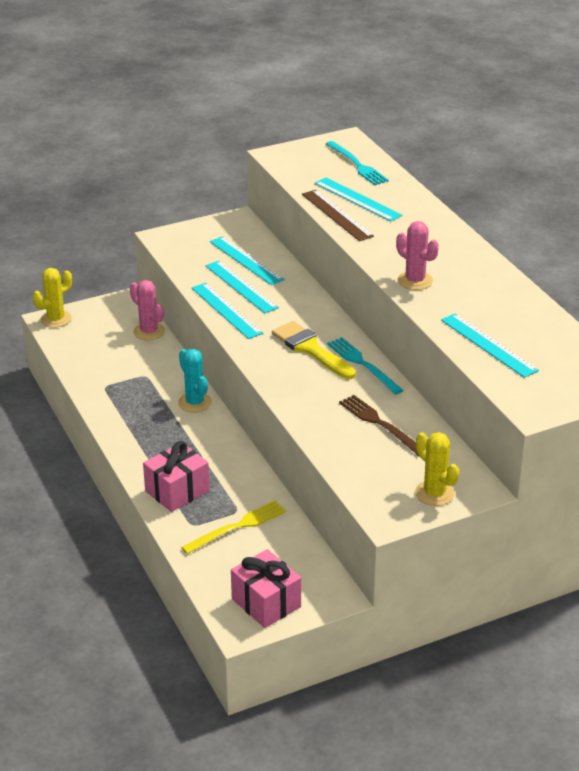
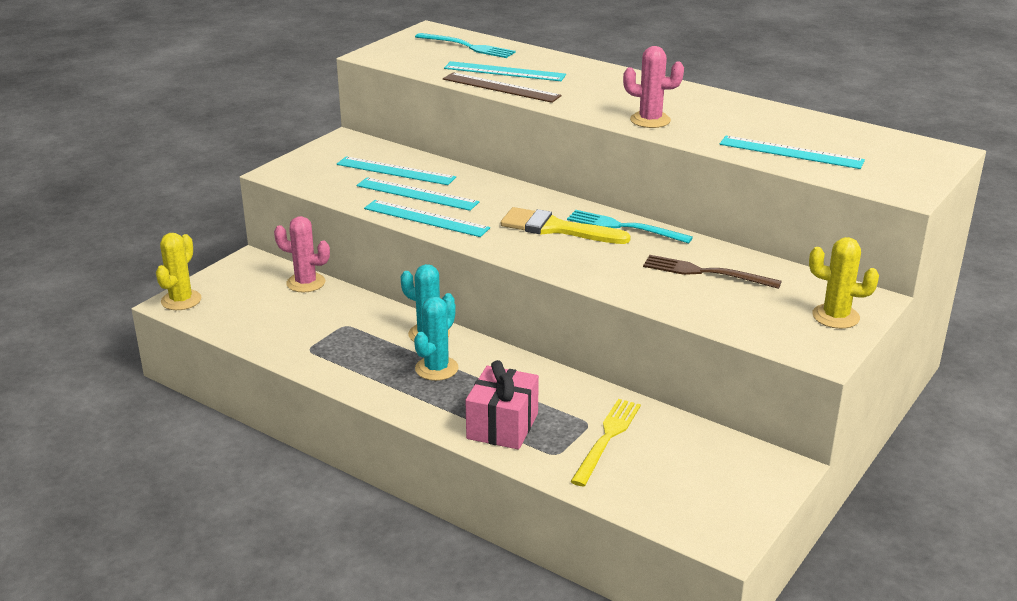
camera: 30 degrees left, 5 degrees down
(175, 432) = (436, 368): none -> turquoise cactus
(266, 603) = (722, 504): pink gift -> none

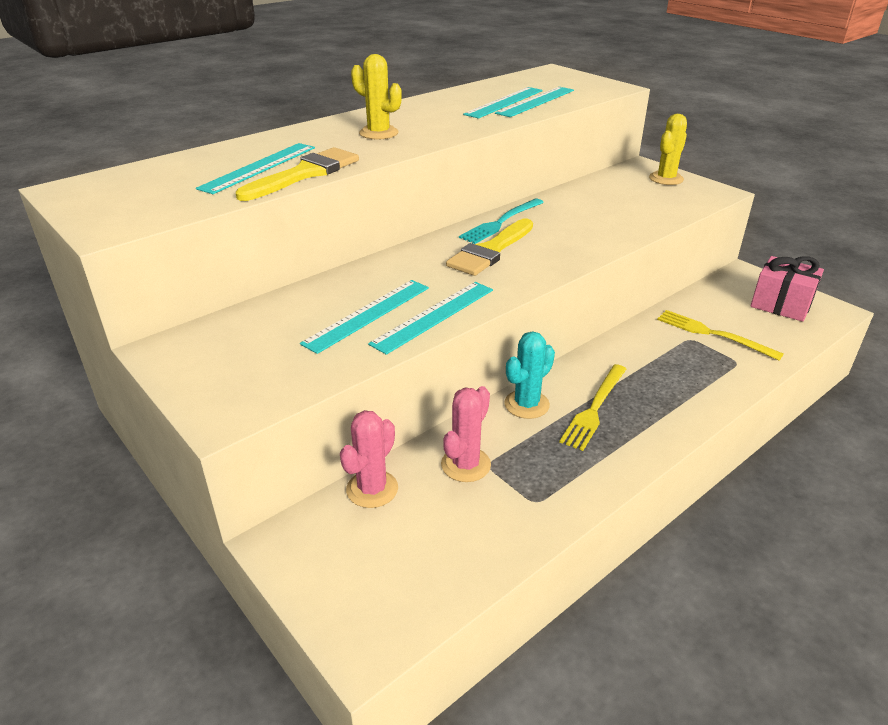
camera: 75 degrees left, 5 degrees up
(181, 300) = (360, 635): yellow cactus -> yellow cactus (378, 133)
(395, 171) = (294, 322): turquoise ruler -> turquoise ruler (504, 102)
(436, 368) = (594, 408): turquoise cactus -> yellow fork
(467, 47) = (155, 176): turquoise fork -> none
(501, 87) = (305, 174): brown ruler -> yellow brush
(502, 426) = (696, 383): pink gift -> pink gift (781, 304)
(650, 120) = (443, 130): pink cactus -> pink cactus (465, 465)
(706, 272) = (593, 206): brown fork -> none

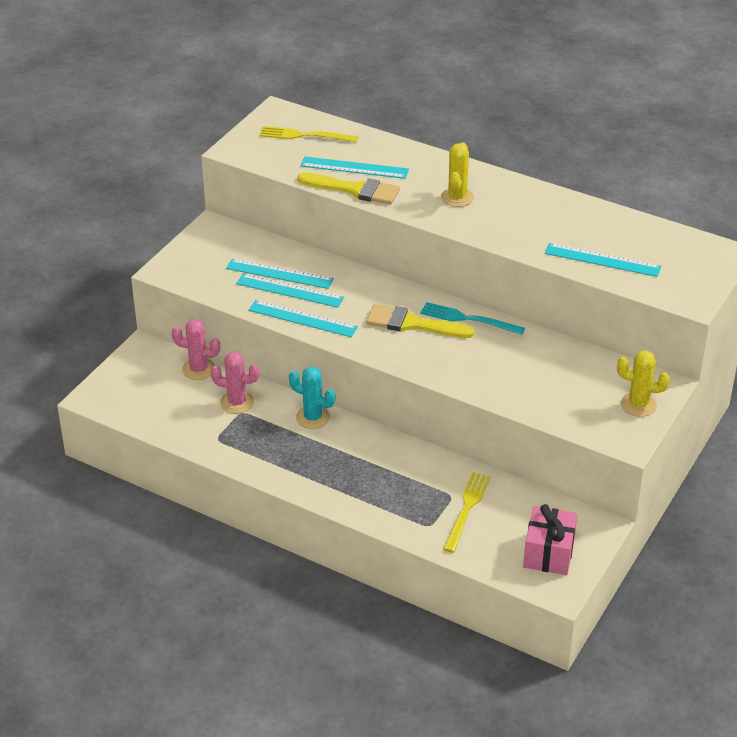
camera: 70 degrees right, 5 degrees up
(504, 102) = (586, 243): turquoise ruler -> turquoise ruler (279, 274)
(594, 408) = (325, 451): yellow fork -> yellow fork (305, 135)

